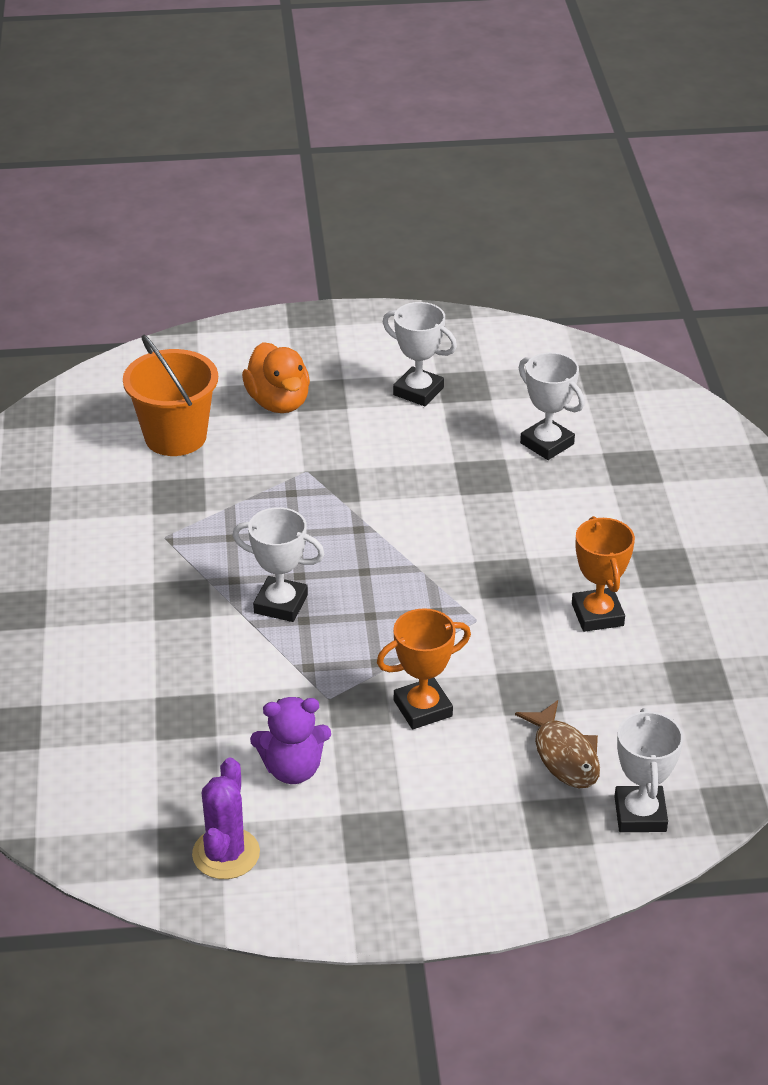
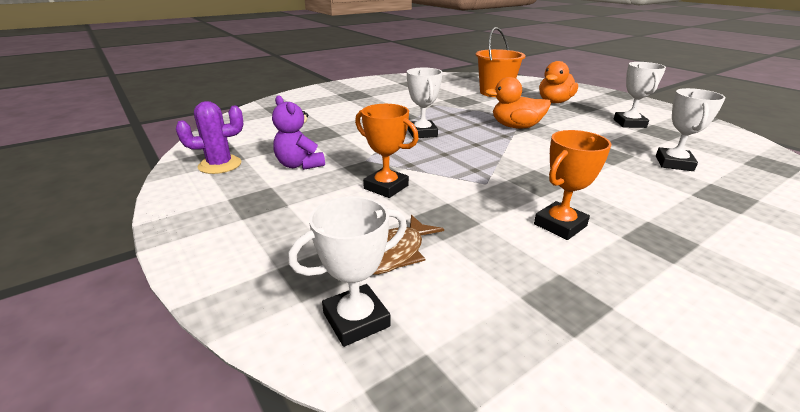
camera: 60 degrees right, 10 degrees down
(338, 500) = (516, 127): none -> orange duck

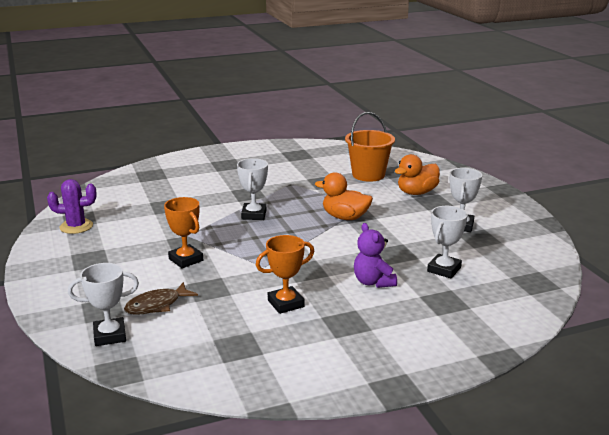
camera: 15 degrees right, 5 degrees down
(299, 165) = (134, 233): purple teddy bear -> purple teddy bear (373, 282)

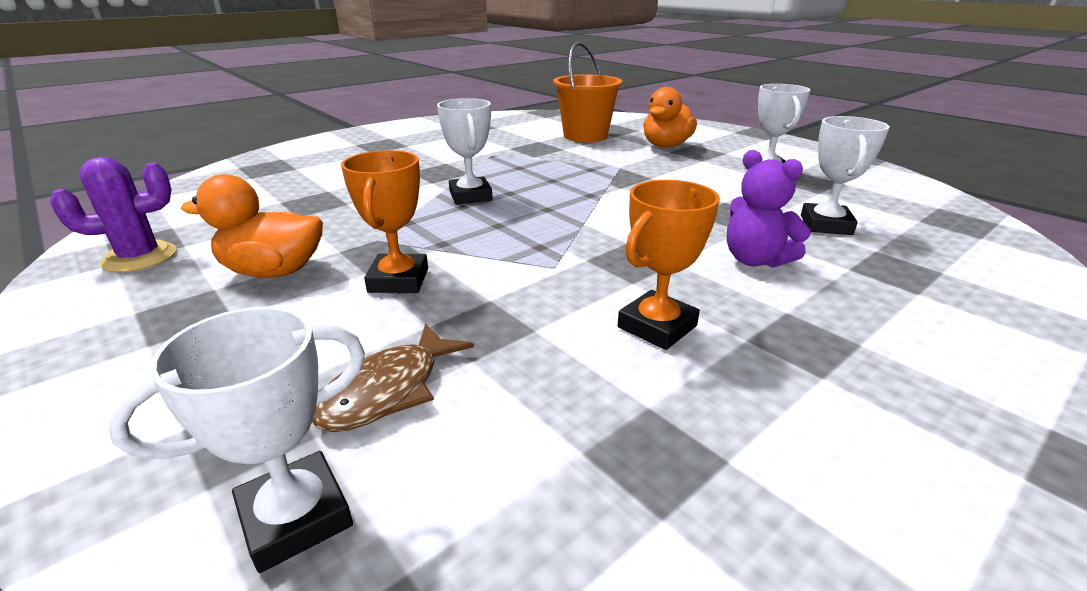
camera: 20 degrees left, 5 degrees up
(186, 260) = (399, 280): orange trophy -> orange trophy turned 60 degrees clockwise
(345, 217) = (608, 182): orange duck -> orange duck (273, 271)

